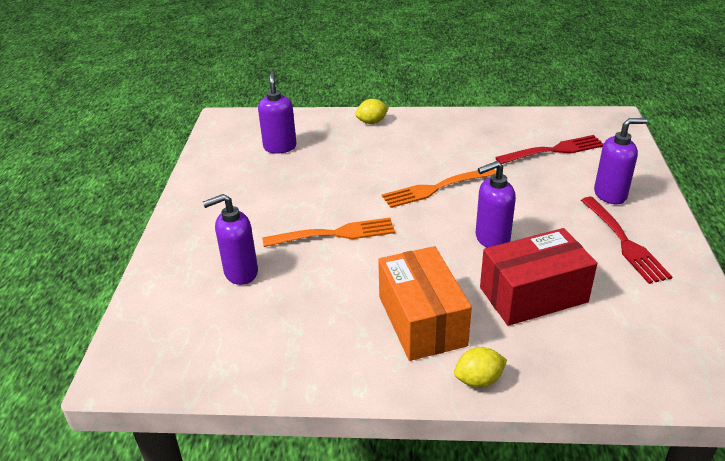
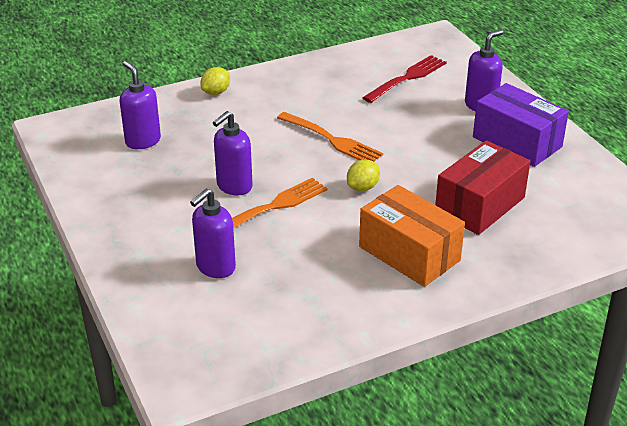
camera: 30 degrees left, 0 degrees up
(436, 188) = (331, 139): orange fork -> orange fork turned 90 degrees counterclockwise
(478, 380) = (487, 282): yellow lemon -> yellow lemon (363, 187)
(491, 239) = (413, 170): purple soap dispenser -> purple soap dispenser (234, 186)
(623, 241) = (517, 142): red fork -> purple box

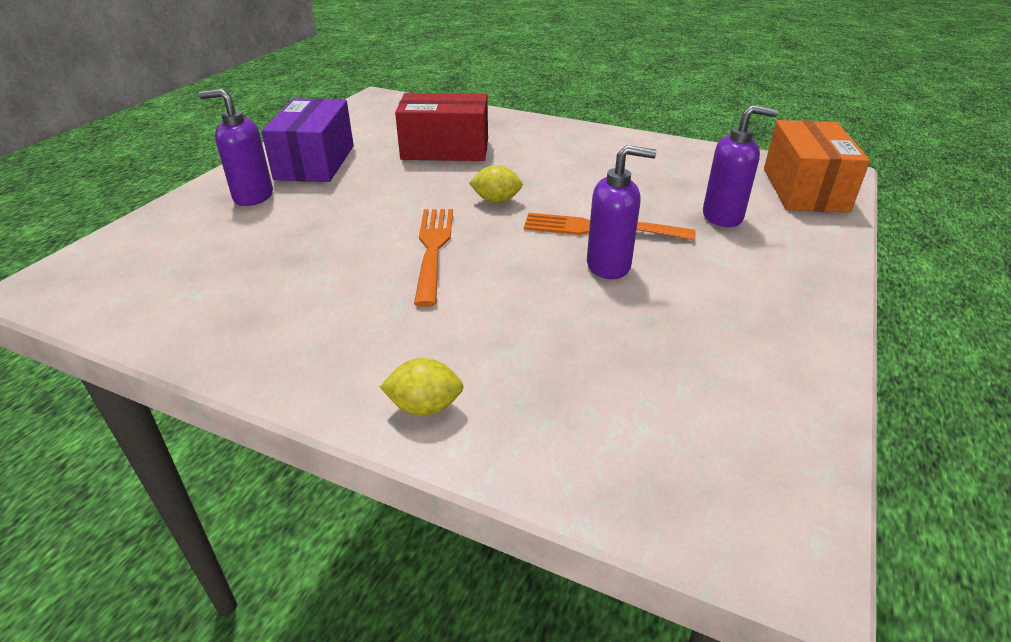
camera: 130 degrees left, 0 degrees up
(143, 141) = (645, 394): purple soap dispenser -> none
(407, 78) = (218, 259): red fork -> none
(409, 254) = (553, 153): orange box -> orange box (804, 189)

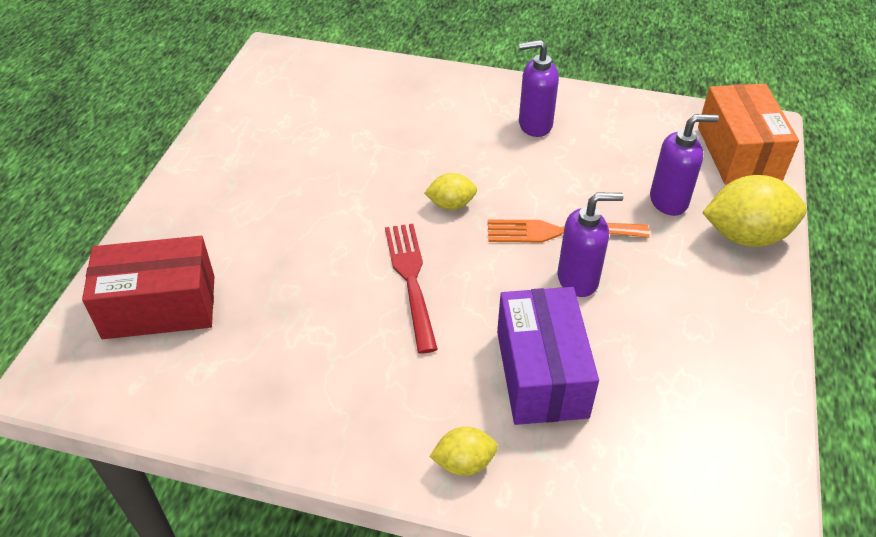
camera: 10 degrees left, 10 degrees up
(253, 196) = (202, 229): purple soap dispenser -> purple soap dispenser (534, 125)
(315, 162) = (245, 169): purple box -> purple box (541, 373)
(433, 250) = (411, 280): orange fork -> red fork
(445, 149) = (375, 133): red box -> red box (159, 307)
(803, 249) = (745, 236): none -> yellow lemon

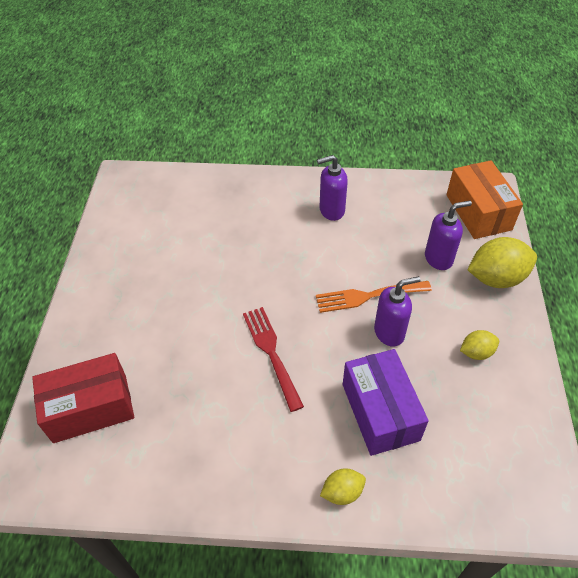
camera: 10 degrees left, 5 degrees up
(451, 204) = (286, 286): yellow lemon -> yellow lemon (476, 352)

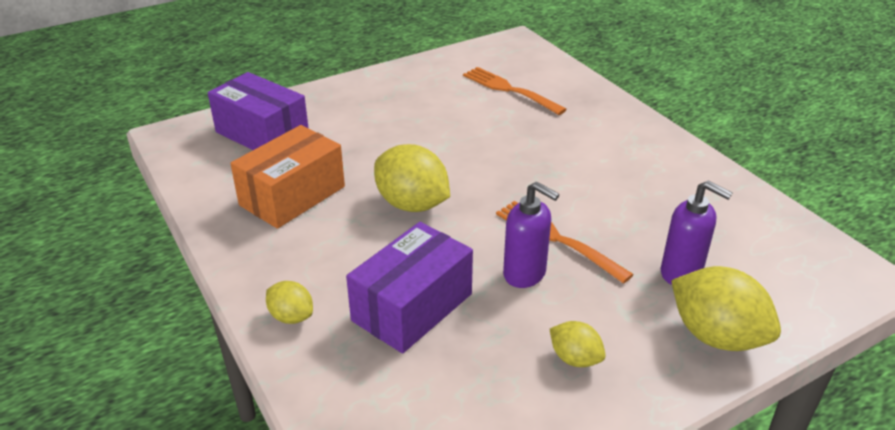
camera: 55 degrees right, 15 degrees down
(90, 408) = (262, 134): red box -> purple box
(184, 219) = (510, 90): none -> orange fork
(272, 353) = (412, 204): red fork -> yellow lemon
(331, 210) = (642, 167): purple soap dispenser -> none
(478, 212) = (807, 280): orange box -> orange box (292, 196)

